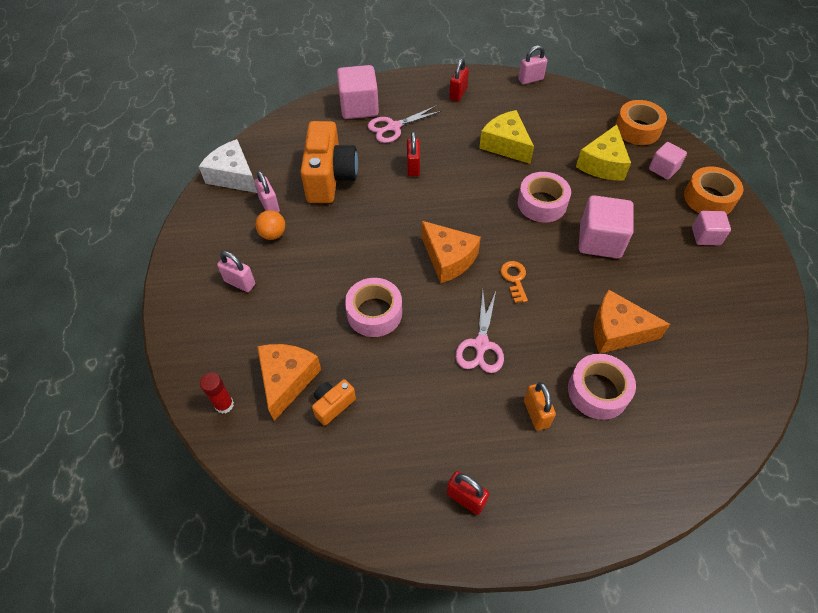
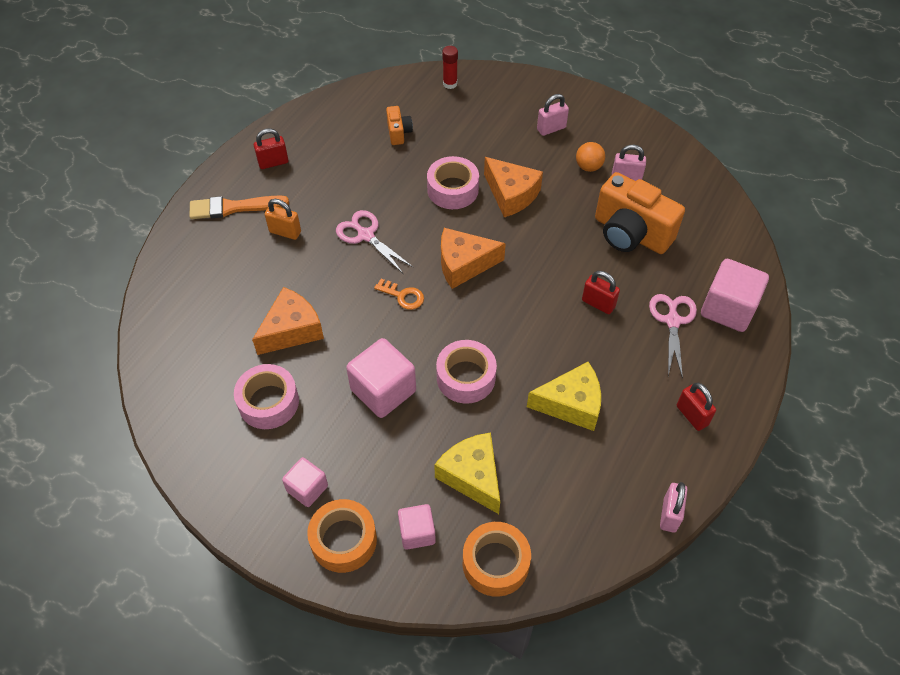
camera: 125 degrees right, 0 degrees up
(233, 176) = (684, 170): white cheese -> none
(287, 380) = (440, 119): orange cheese -> orange cheese (511, 195)
(552, 487) = (233, 208): none -> orange brush
(598, 391) = (262, 279): pink tape -> pink tape (268, 402)

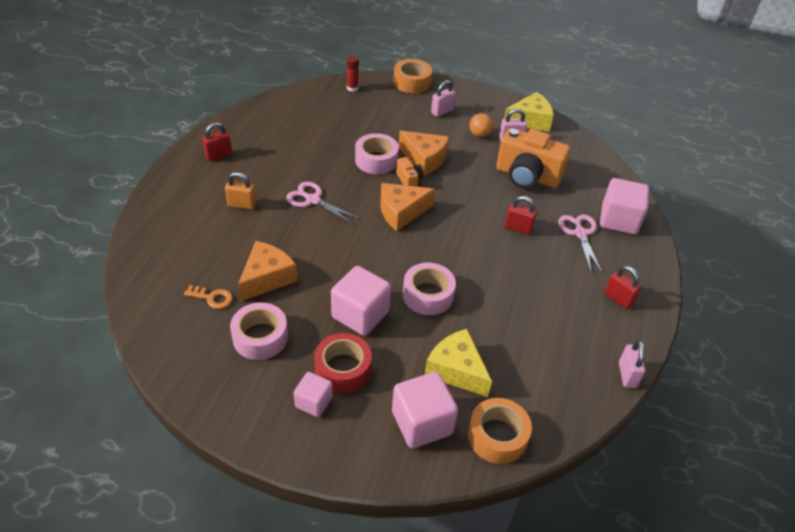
camera: 15 degrees left, 10 degrees down
(233, 208) = (191, 191): orange brush -> none
(343, 540) = (358, 440): orange tape -> orange tape (412, 82)
(348, 454) = (343, 369): none -> red tape
(398, 133) = (320, 125): orange camera -> orange camera (409, 180)
(403, 296) = (357, 241): orange key -> orange key (212, 298)
(417, 533) = (422, 423): pink cube -> pink cube, size x1.68
(571, 404) = (521, 303): yellow cheese -> yellow cheese (530, 121)

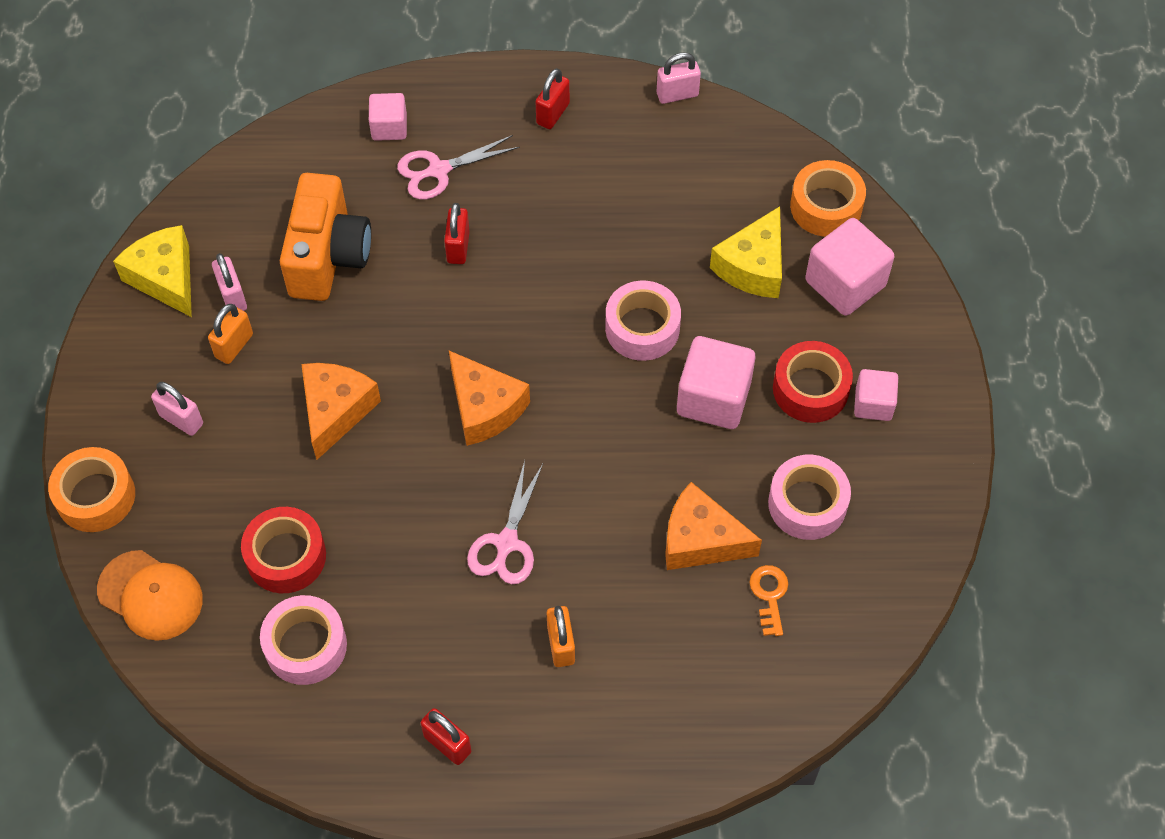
camera: 105 degrees left, 15 degrees up
(349, 128) = (286, 556): none -> red tape
(352, 88) = (150, 595): red glue stick -> orange cap
(376, 160) = (366, 483): pink tape -> pink tape (306, 646)
(409, 180) = (402, 419): orange camera -> none
(479, 134) = (234, 346): orange ball -> orange padlock
(619, 220) = (389, 127): pink cube -> pink cube, size x0.59

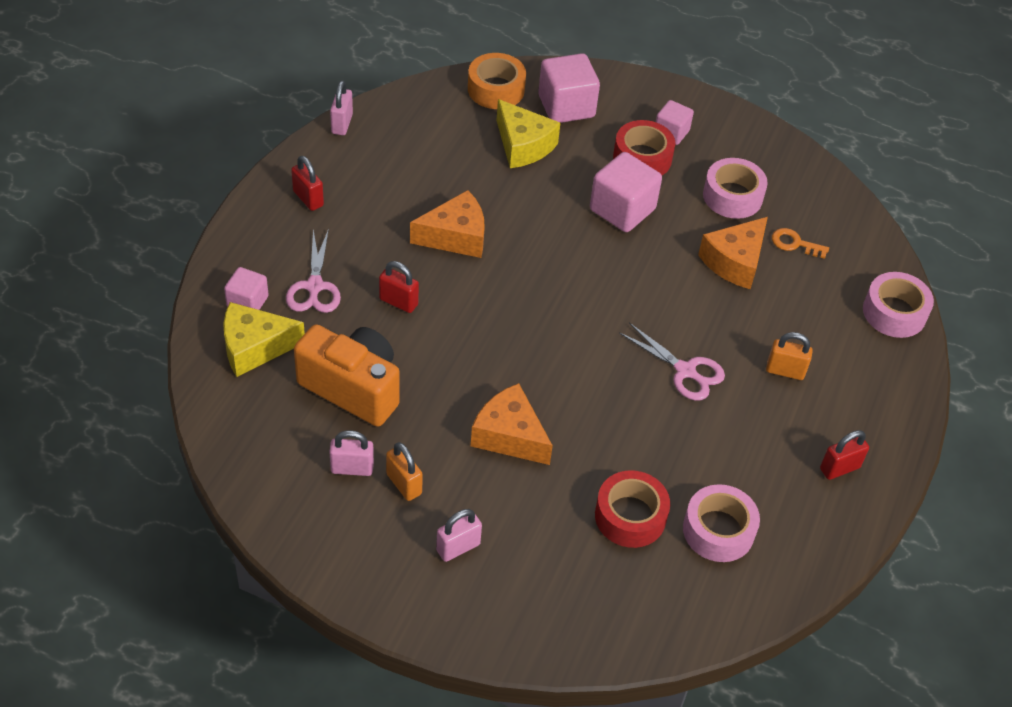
camera: 70 degrees left, 10 degrees down
(96, 496) = (502, 638): orange tape -> none
(150, 595) = (622, 626): orange cap -> none
(165, 278) = (300, 511): yellow cheese -> yellow cheese (254, 347)
(484, 408) = (559, 340): orange cheese -> orange cheese (456, 236)
(642, 328) = (540, 224): pink tape -> pink tape (894, 312)

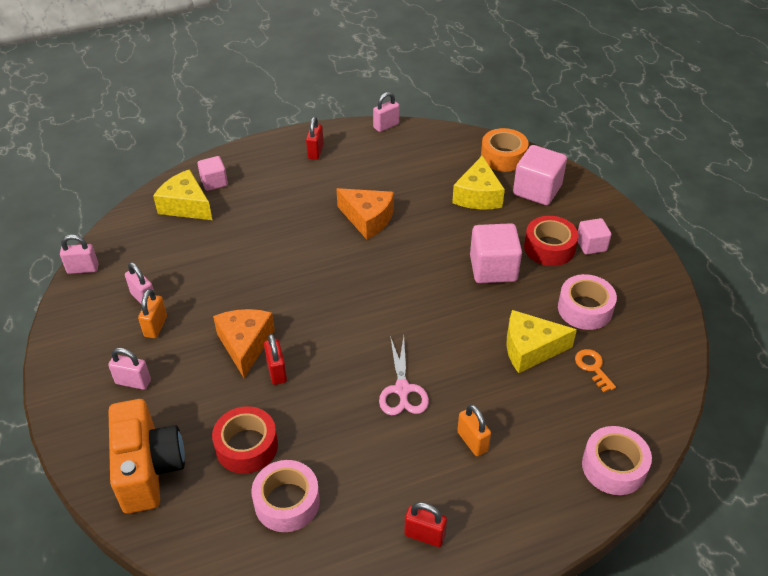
camera: 50 degrees right, 5 degrees down
(243, 489) = (83, 269): none -> pink padlock
(314, 287) = (256, 196): pink scissors -> none
(353, 388) = (202, 259): orange camera -> orange camera (148, 469)
(398, 302) = (288, 232): red padlock -> red padlock (276, 371)
(734, 262) = (530, 349): orange cheese -> yellow cheese

